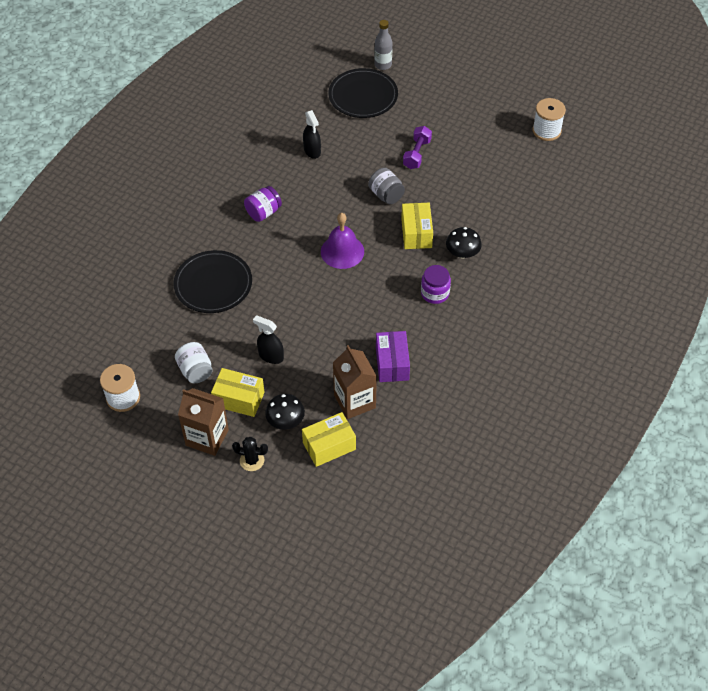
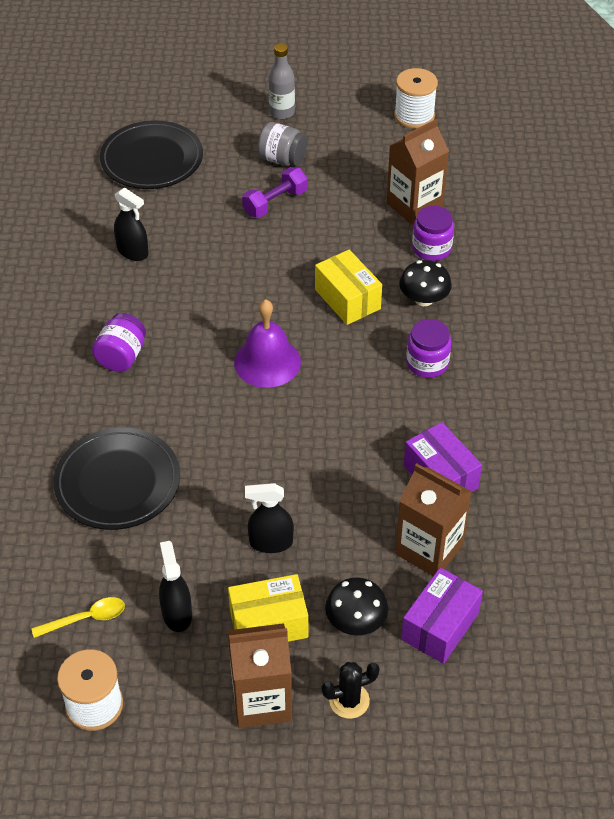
camera: 30 degrees left, 5 degrees down
(148, 351) = (86, 618): none -> yellow spoon
(195, 371) = (177, 613): white jar -> black spray bottle
(329, 446) = (440, 626): yellow box -> purple box
(383, 65) = (150, 113): grey bottle -> grey bottle (282, 113)
(386, 195) = (273, 268): grey jar -> grey jar (282, 159)
(417, 154) = (275, 203): purple dumbbell -> purple dumbbell turned 60 degrees clockwise
(491, 223) = (431, 248): none -> purple jar
(501, 191) = (414, 206): none -> brown carton

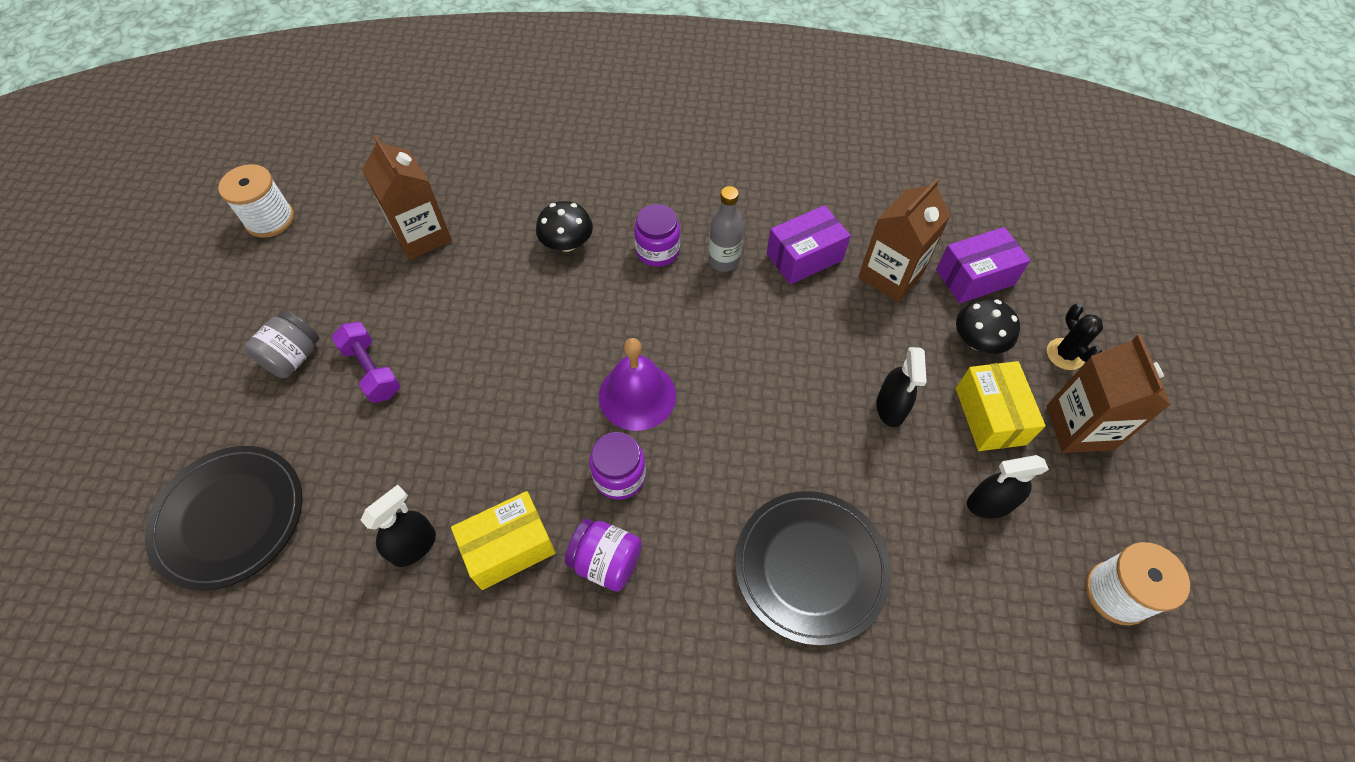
camera: 85 degrees left, 10 degrees up
(86, 618) = (1008, 603): yellow spoon -> none
(282, 113) = (202, 352): grey bottle -> grey bottle (723, 261)
(347, 299) = (553, 310): yellow box -> yellow box (509, 547)
(431, 248) = (493, 228): purple jar -> purple jar (619, 476)
(440, 626) = (975, 277): purple box -> purple box turned 60 degrees counterclockwise

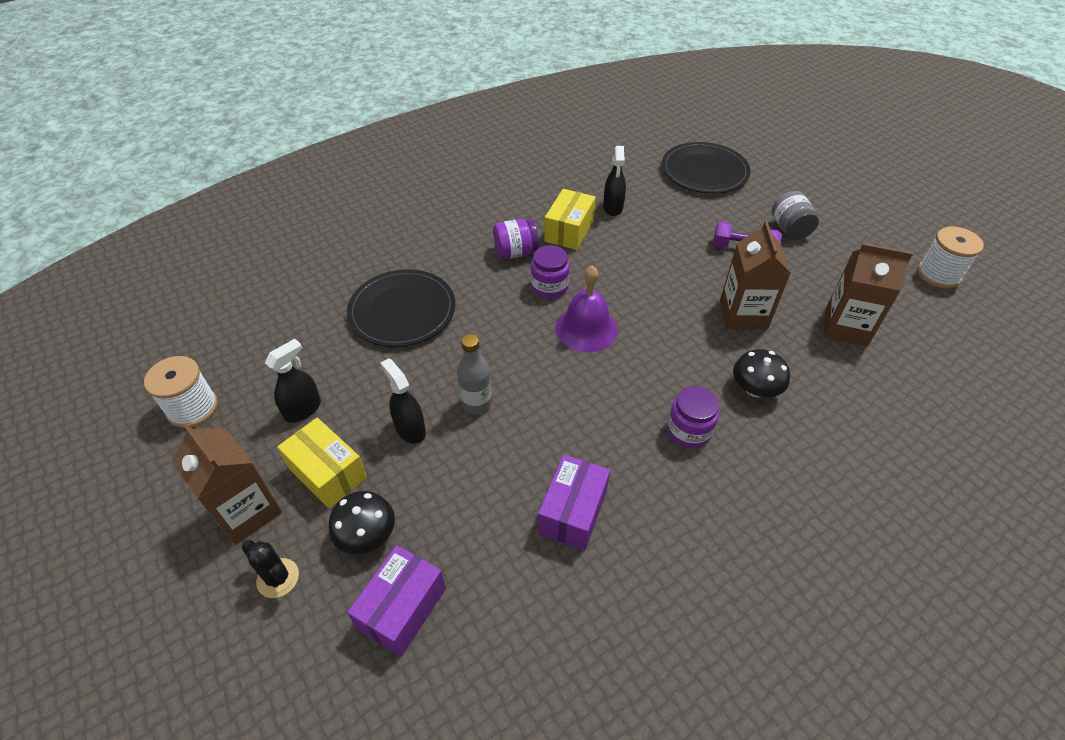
camera: 140 degrees right, 10 degrees down
(723, 261) = (632, 459): grey bottle -> grey bottle (476, 403)
(890, 275) = (484, 549): brown carton -> brown carton (743, 314)

